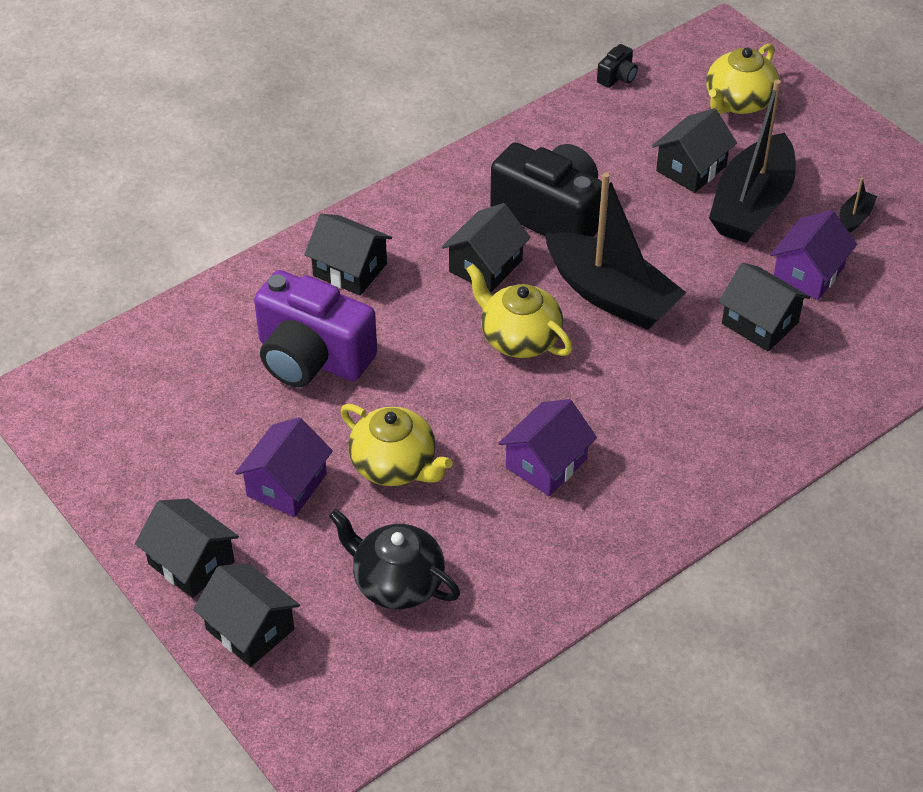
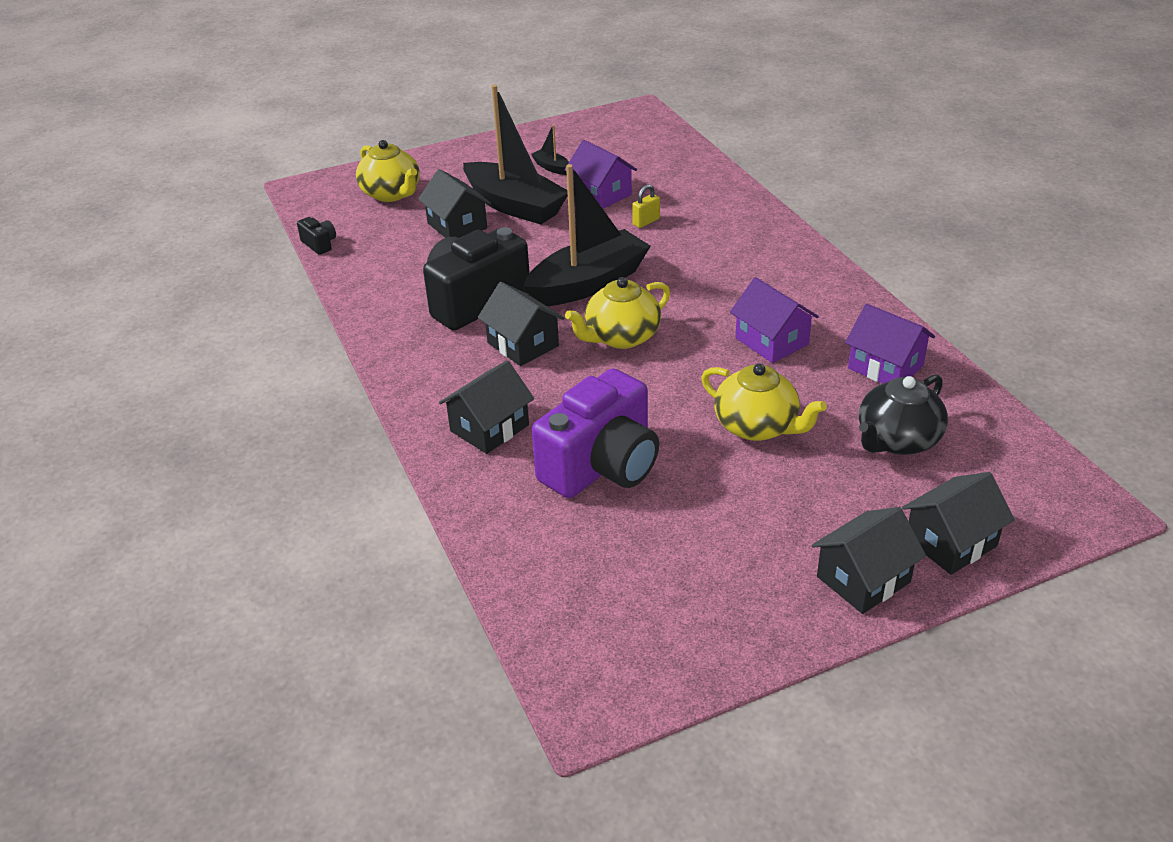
camera: 75 degrees left, 10 degrees down
(286, 485) = (769, 500): purple house -> purple house (885, 367)
(395, 465) = (757, 426): yellow teapot -> yellow teapot turned 75 degrees clockwise
(759, 323) = (646, 222): black house -> yellow padlock

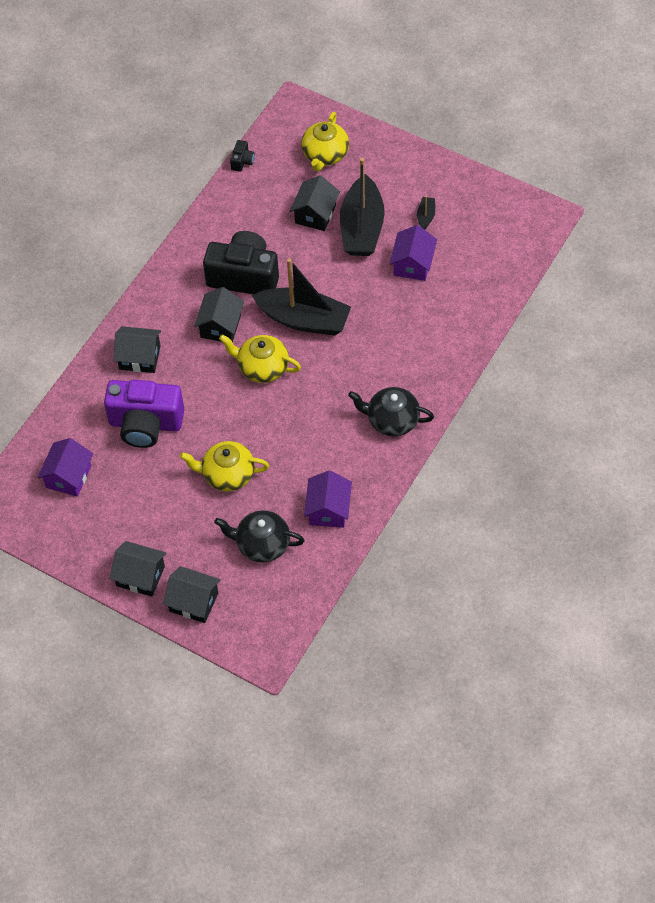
camera: 55 degrees right, 20 degrees up
(646, 222) = (397, 308): yellow padlock -> none
(757, 426) = (227, 475): yellow teapot -> yellow teapot turned 90 degrees clockwise
(771, 341) = (313, 442): purple house -> purple house (68, 476)
(795, 277) = (392, 420): none -> black teapot

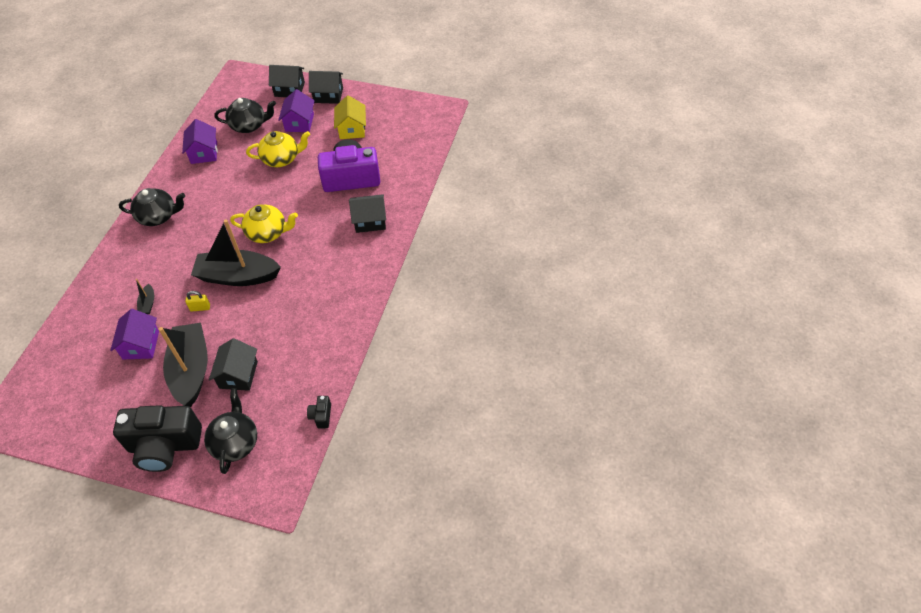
camera: 165 degrees right, 5 degrees down
(68, 476) = (397, 137): purple house -> purple house (299, 123)
(124, 504) = (352, 129): none -> yellow house
(220, 326) = (309, 257): black house -> none
(244, 276) = (297, 302): black camera -> black camera (164, 446)
(325, 155) = (235, 442): yellow teapot -> black teapot
(348, 291) = (200, 308): none -> yellow padlock
(426, 216) = (127, 395): black boat -> black boat (148, 303)

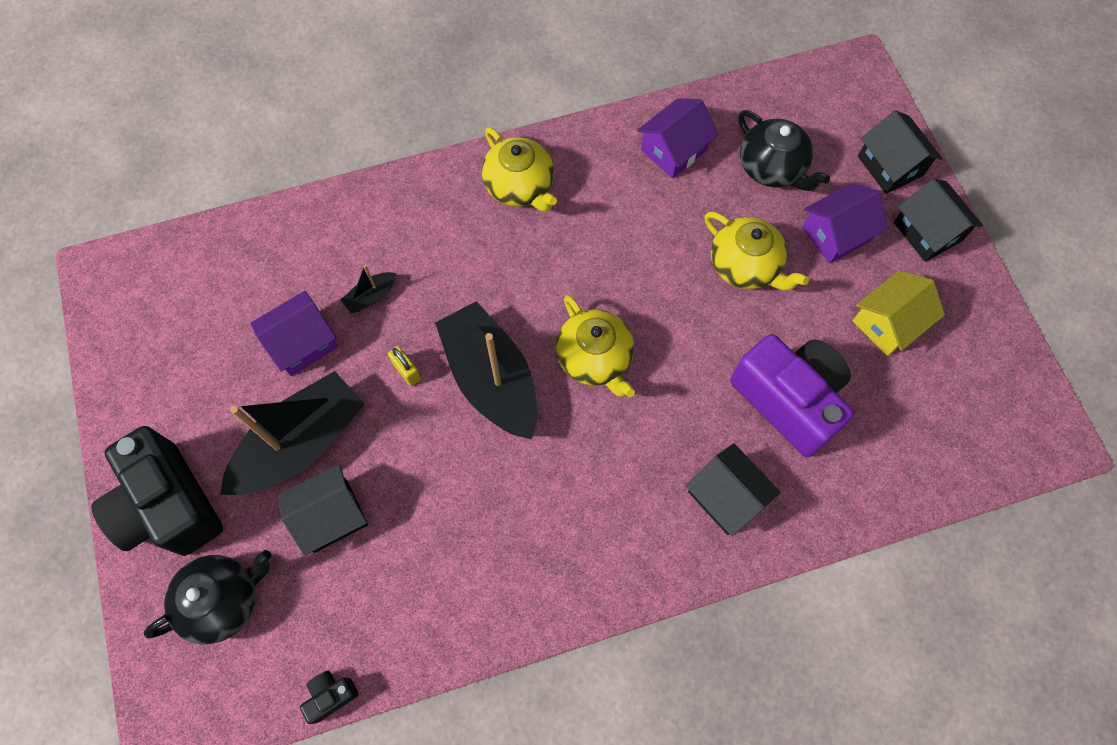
camera: 55 degrees right, 15 degrees up
(158, 216) = (520, 186): black teapot -> yellow teapot

